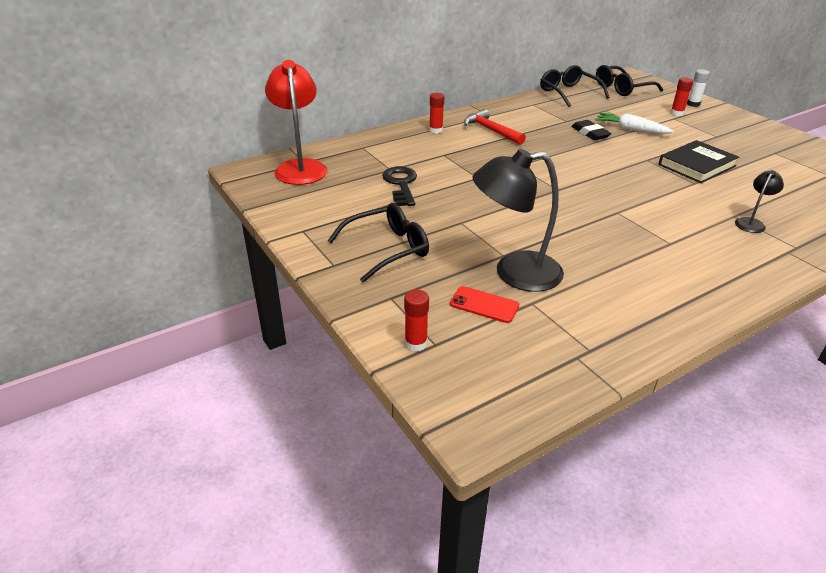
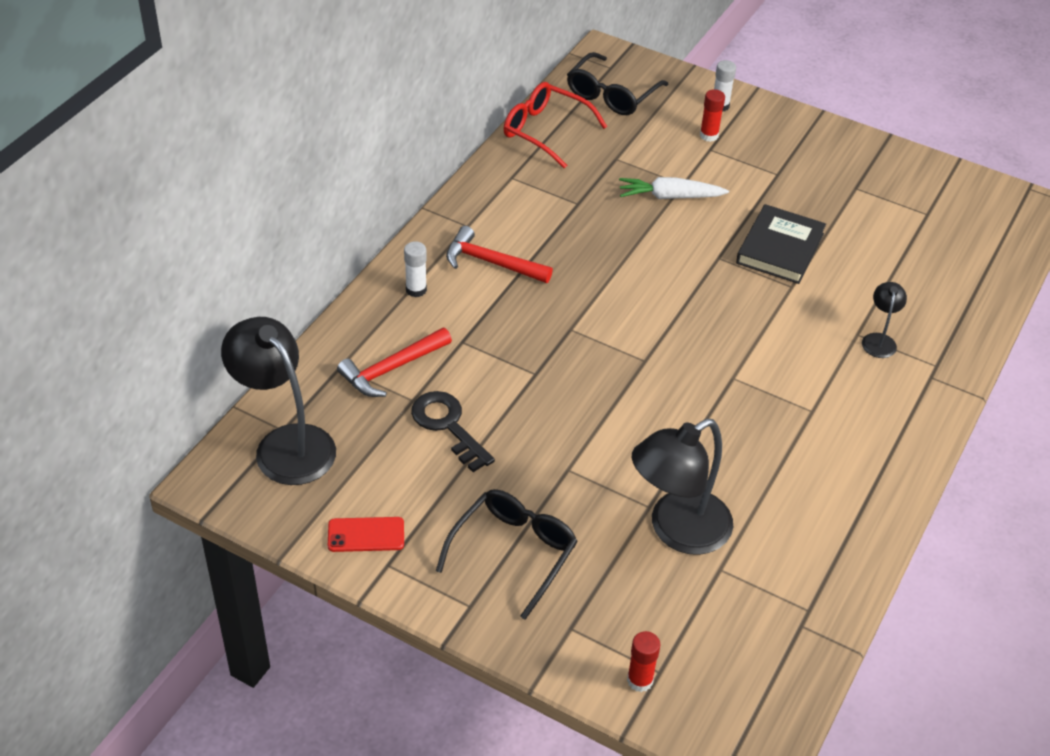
camera: 30 degrees left, 10 degrees up
(300, 167) = (285, 444): red lamp -> black lamp
(391, 155) = (391, 369): none -> red hammer
(436, 130) = (416, 290): red glue stick -> white glue stick
(484, 305) = (674, 594): red phone -> red phone (366, 535)
(568, 93) = (545, 131): black glasses -> red glasses
(590, 133) = (623, 223): black eraser -> none

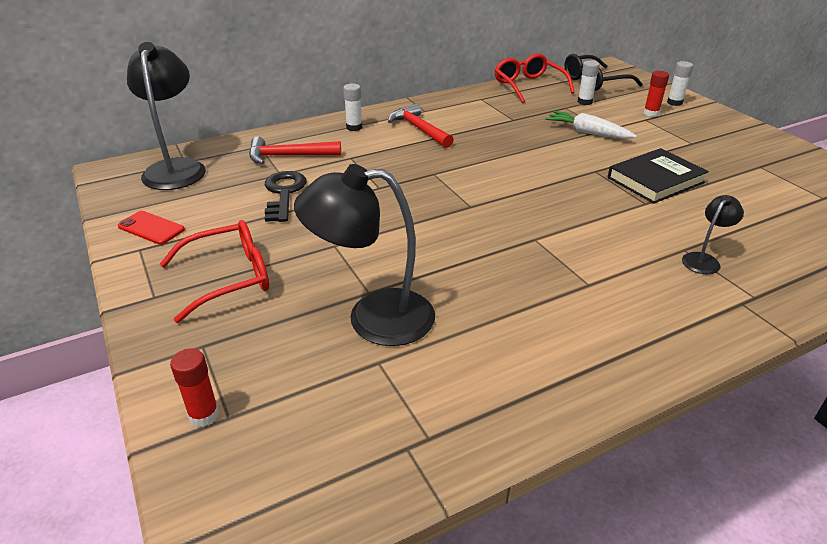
camera: 35 degrees right, 10 degrees down
(513, 552) = (229, 278): black glasses -> red glasses
(628, 140) = (584, 102): none -> white glue stick

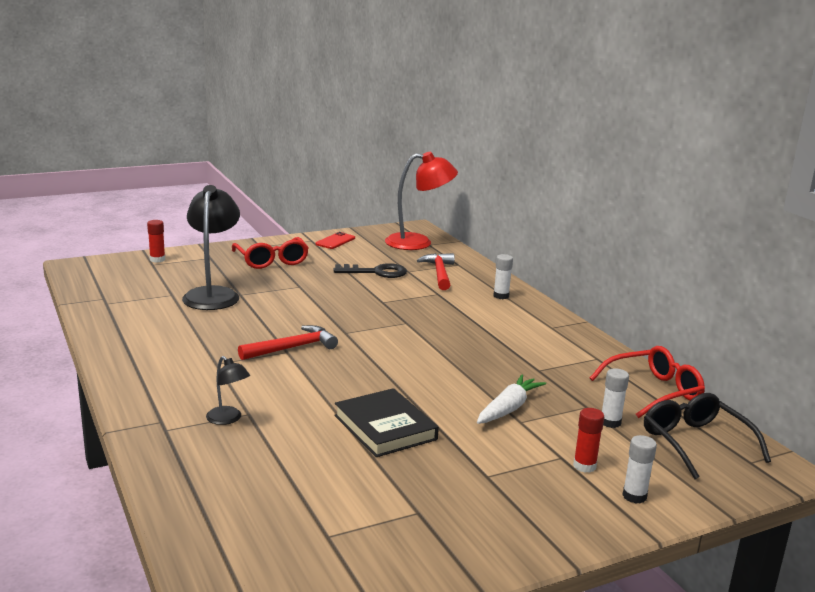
camera: 90 degrees right, 15 degrees down
(176, 168) = (418, 242): black lamp -> red lamp
(419, 129) = (502, 322): red hammer -> red hammer (292, 348)

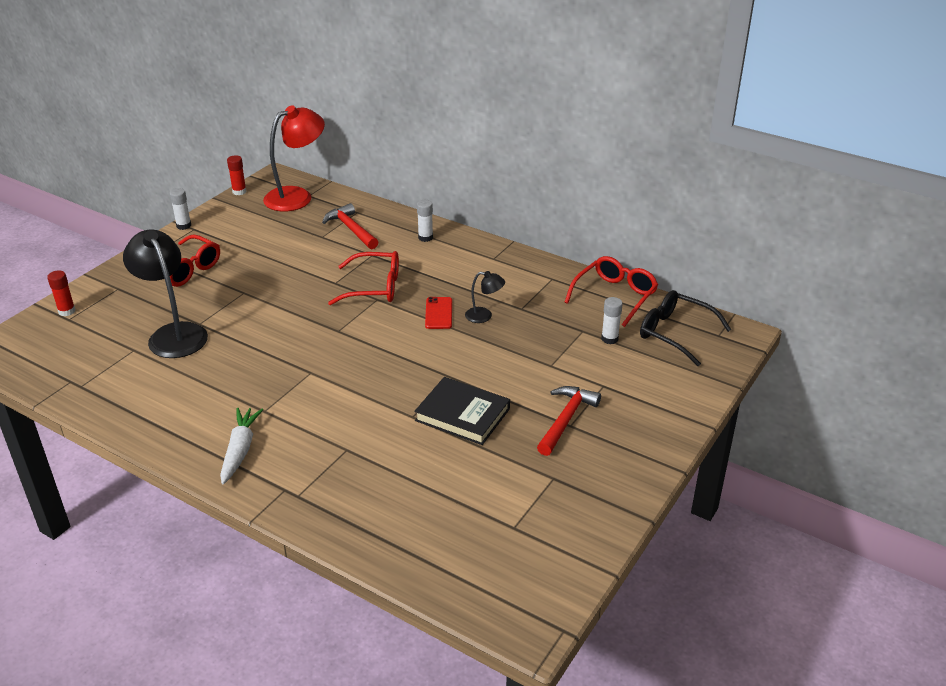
camera: 30 degrees left, 15 degrees up
(228, 419) = (337, 462): black lamp -> black lamp (484, 316)
(292, 348) = (311, 366): red hammer -> red hammer (566, 419)
(335, 241) = (218, 222): red phone -> red phone (438, 313)
(376, 272) = (295, 249): black key -> none
(413, 314) = (374, 287): none -> red glasses
(508, 408) = (532, 356): white carrot -> white carrot (240, 450)
(584, 466) = (624, 386): red glue stick -> red glue stick (239, 192)
(634, 496) = (673, 398): white glue stick -> white glue stick (184, 226)

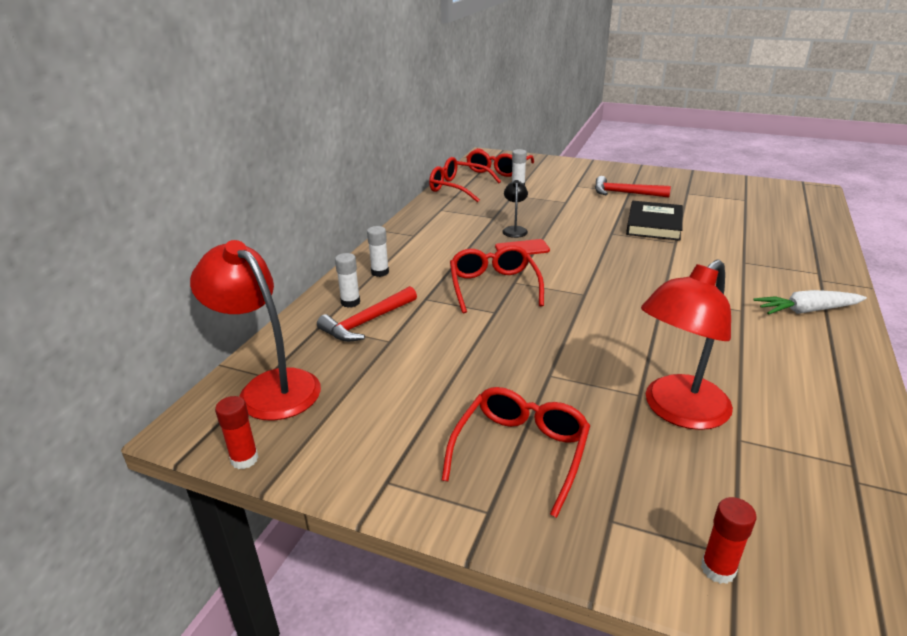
camera: 100 degrees left, 5 degrees down
(173, 334) = (677, 411): black lamp -> red lamp
(184, 226) = (378, 499): white glue stick -> white glue stick (350, 302)
(675, 333) = (498, 169): black glasses -> red glasses

